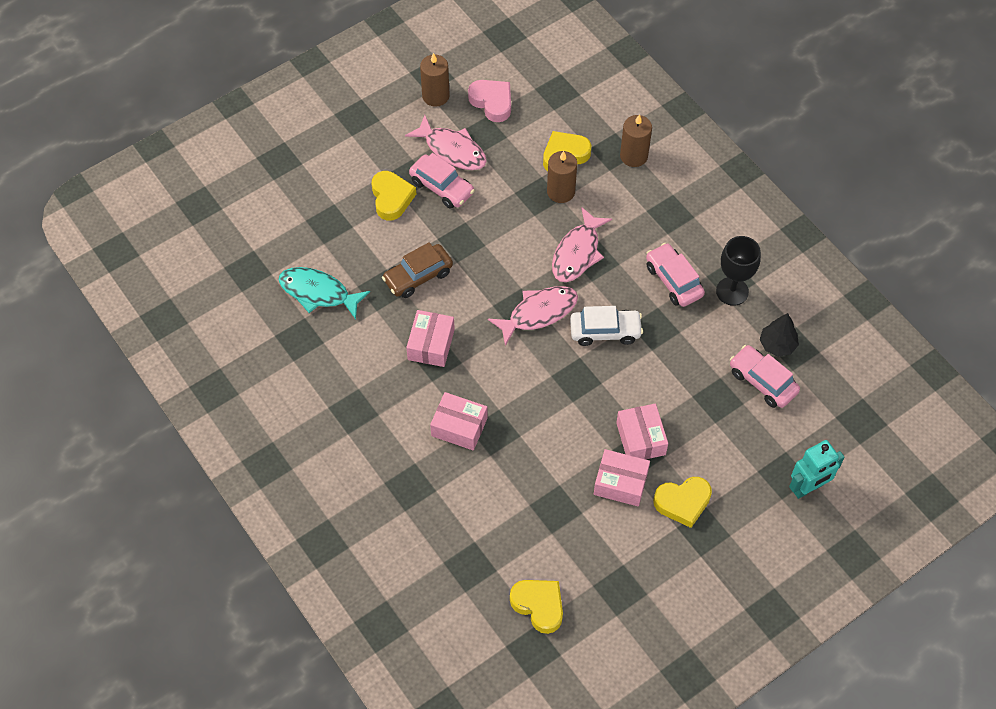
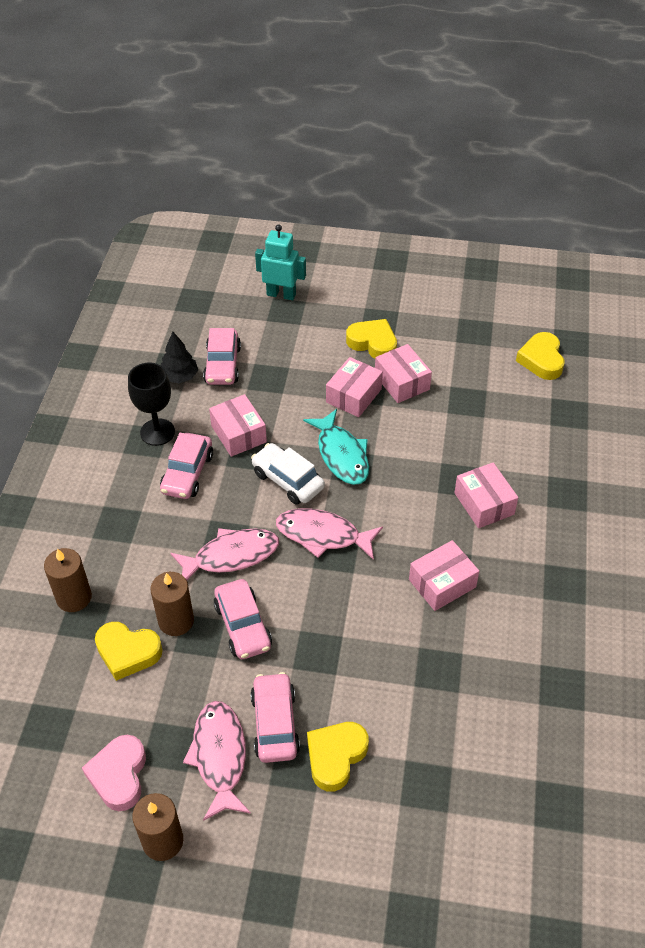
camera: 135 degrees left, 10 degrees down
(318, 292) = (503, 717): turquoise fish -> turquoise fish (341, 455)
(418, 276) = (391, 653): brown car -> none
(520, 220) = (243, 626): none -> pink car
(679, 337) = (238, 434): none -> pink box

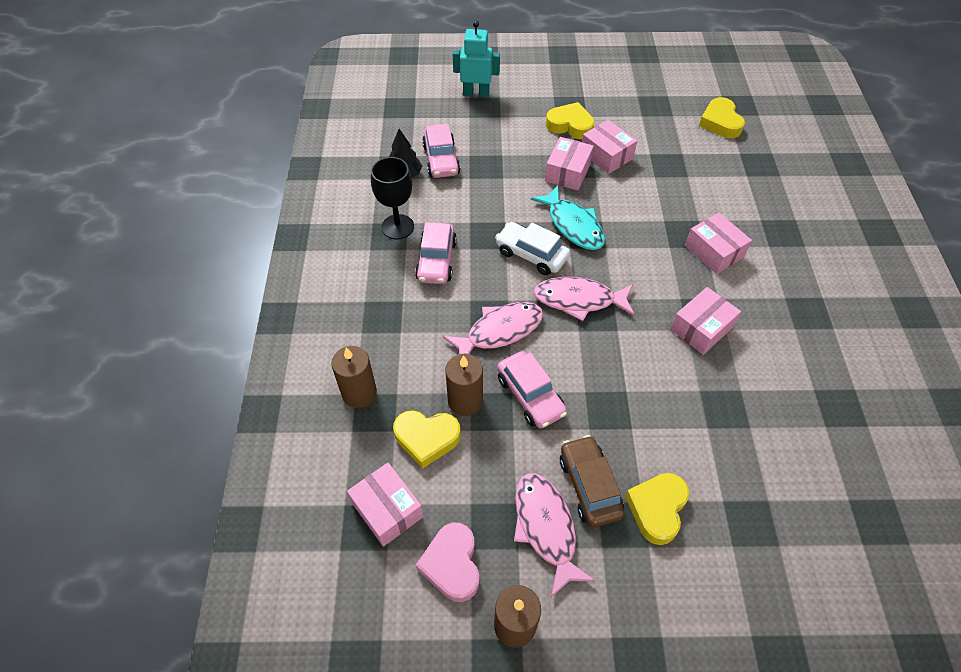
camera: 10 degrees left, 5 degrees up
(238, 434) = (474, 219): pink box -> pink box (387, 510)
(275, 723) = (589, 486): pink car -> brown car

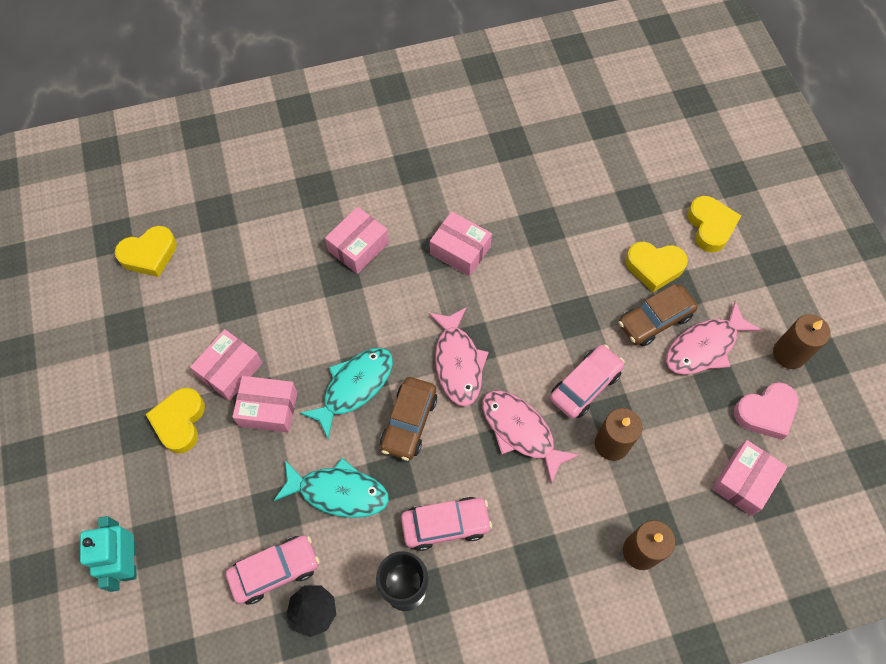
camera: 105 degrees left, 10 degrees up
(426, 438) = (664, 468): yellow heart -> yellow heart (710, 226)
(486, 201) = (338, 492): none -> turquoise fish
(531, 254) = (409, 422): white car -> brown car

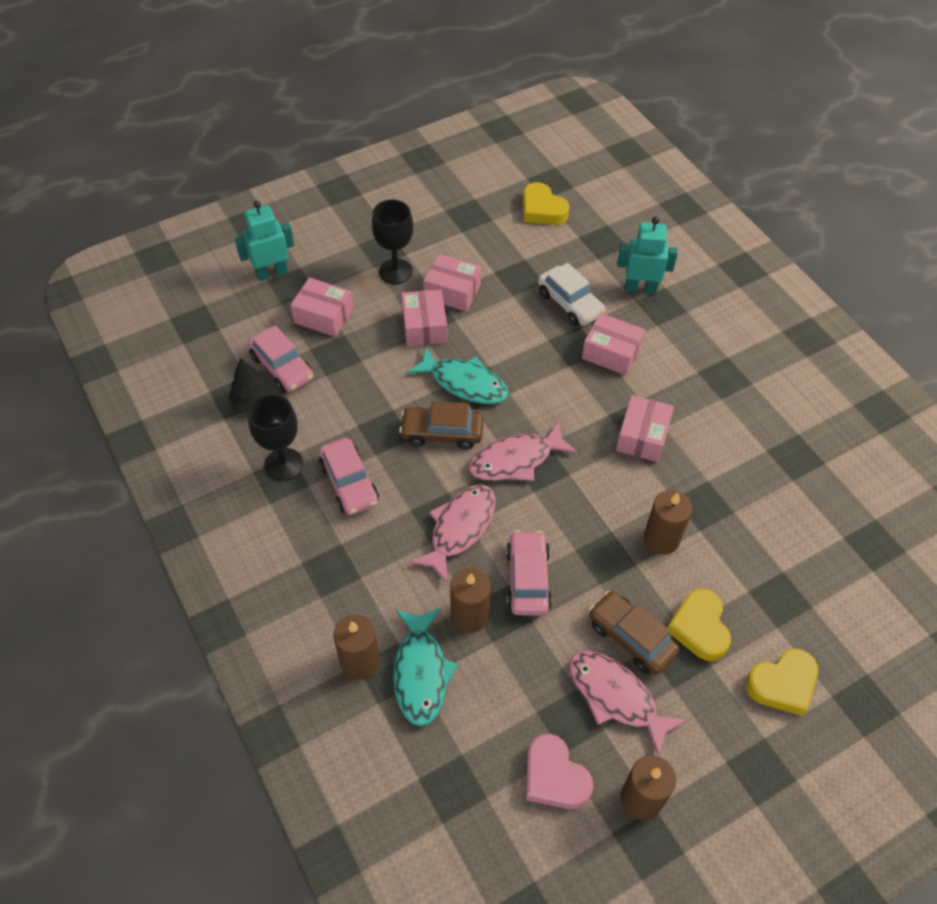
camera: 75 degrees right, 10 degrees down
(180, 422) = (395, 271): yellow heart -> black goblet
(286, 265) = (570, 303): none -> white car
(289, 198) = (640, 288): none -> turquoise robot
(338, 492) = (361, 395): turquoise fish -> turquoise fish (421, 673)
(567, 268) = (661, 539): none -> brown candle
(585, 385) = (528, 579): pink car -> pink car turned 120 degrees counterclockwise
(744, 481) = (463, 760): pink box -> pink box (323, 316)

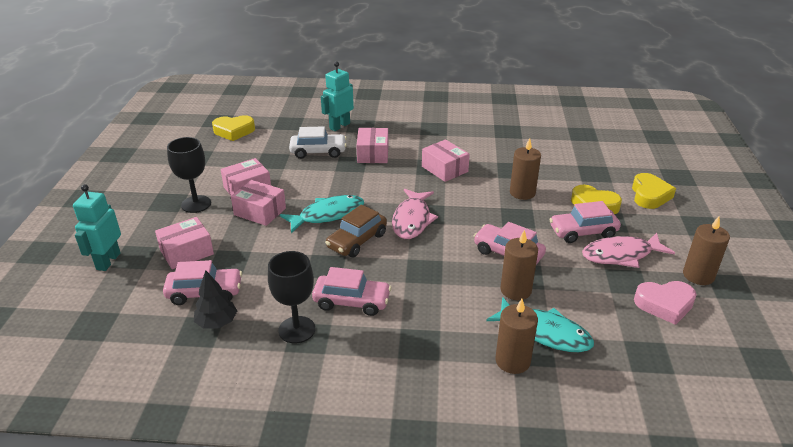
camera: 55 degrees left, 20 degrees down
(460, 528) = (442, 265): pink fish -> none
(611, 353) = (373, 154): pink box -> pink box turned 60 degrees counterclockwise
(631, 638) = (583, 232): brown car -> pink car

